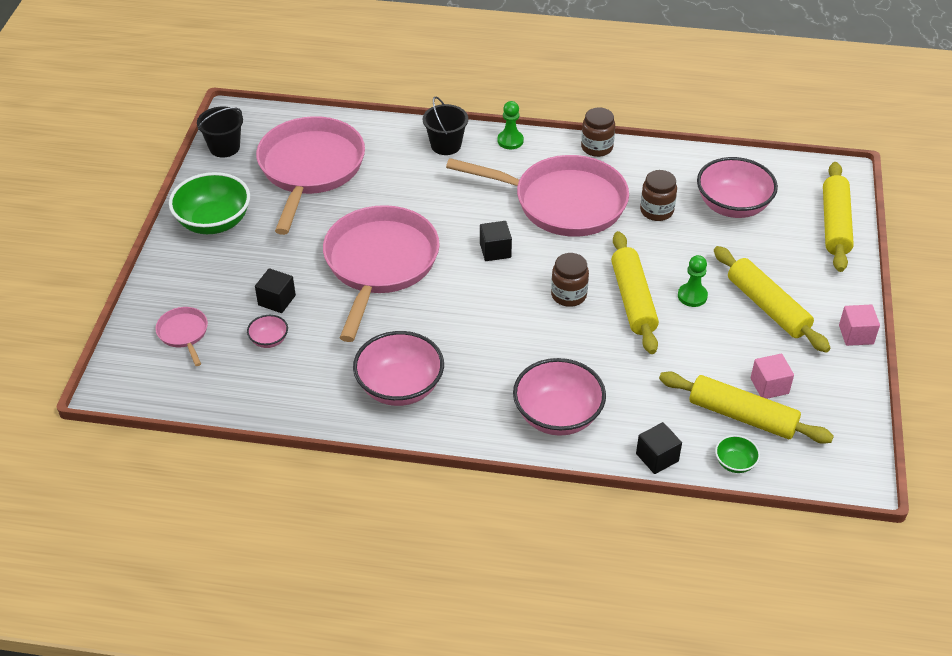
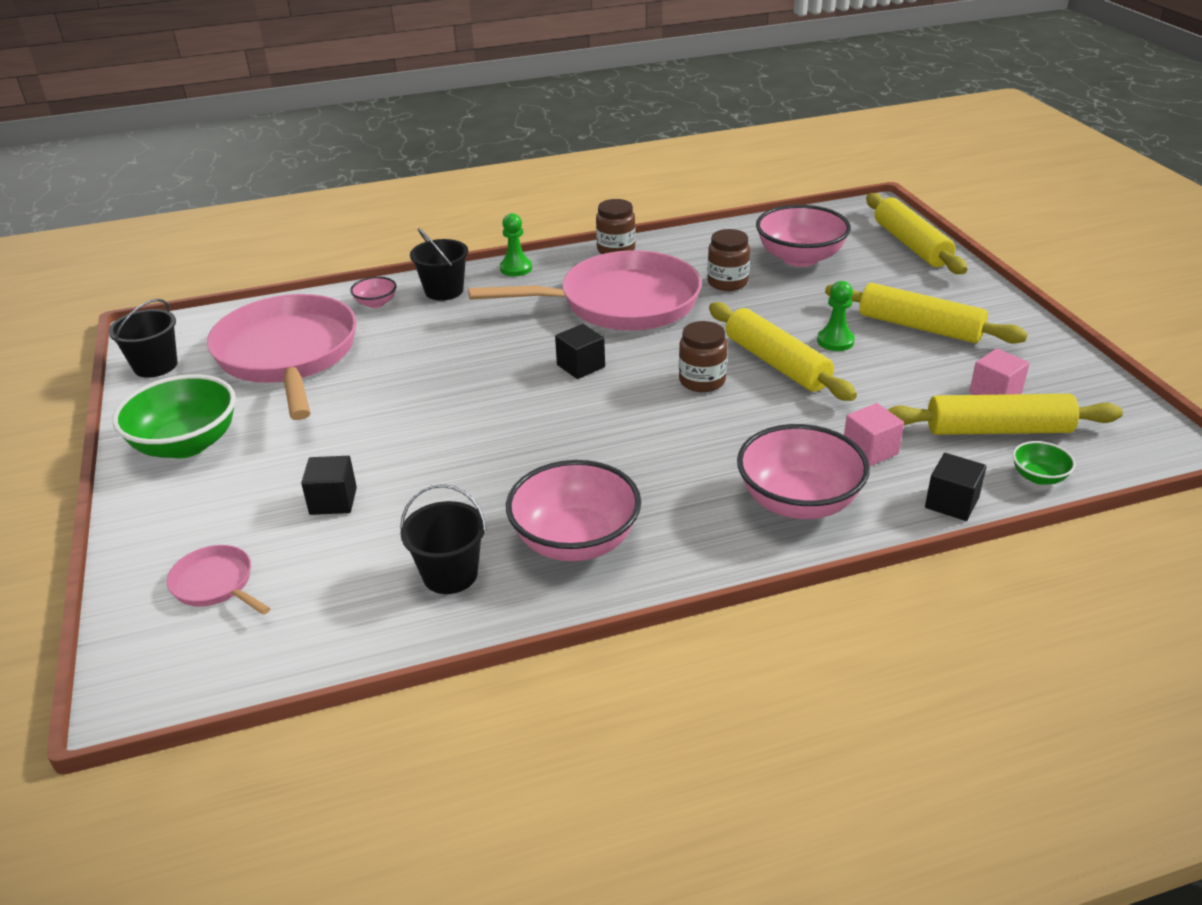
camera: 25 degrees left, 10 degrees down
(269, 340) = (352, 549): pink bowl -> pink bowl (376, 303)
(313, 380) = (450, 574): none -> black bucket
(379, 264) = (448, 421): pink pan -> none
(856, 334) = (1028, 323): pink cube -> pink cube (870, 450)

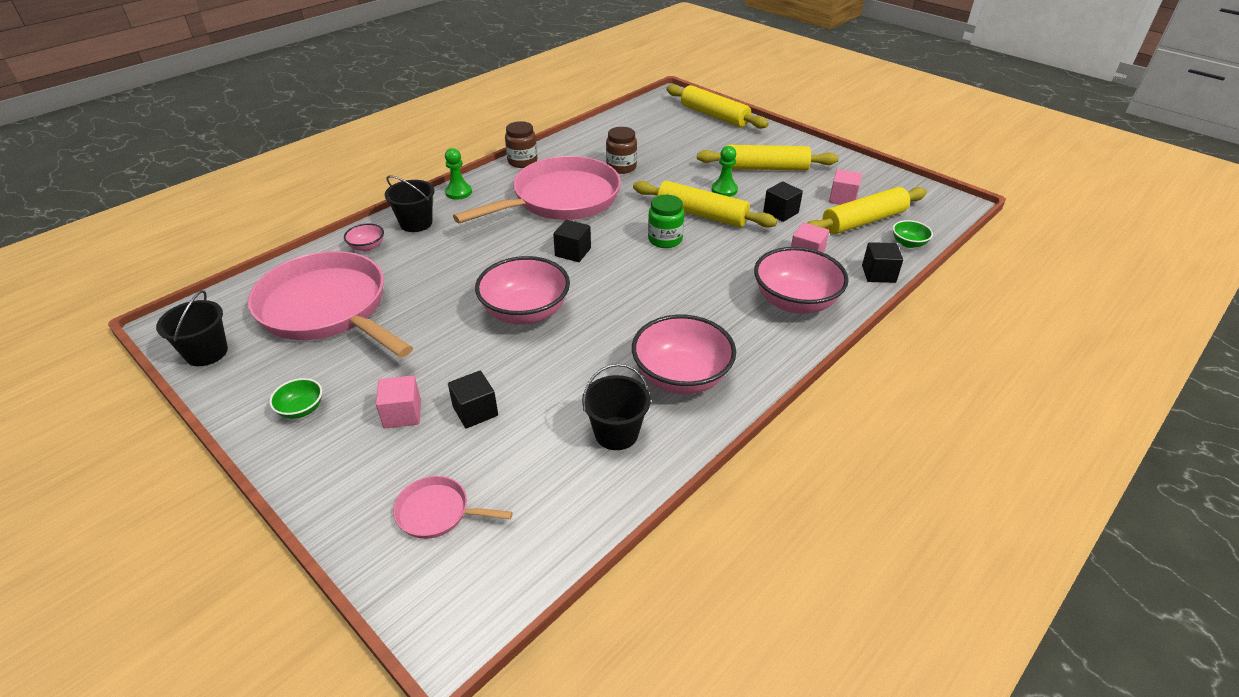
camera: 30 degrees left, 5 degrees up
(186, 444) = (301, 409): green bowl -> green bowl, size x0.47
(266, 479) = (402, 414): none -> pink cube
(702, 381) = (665, 239): brown jar -> green jar
(800, 258) = (653, 139): pink bowl -> pink bowl (525, 312)
(886, 388) = (780, 212): none -> black cube

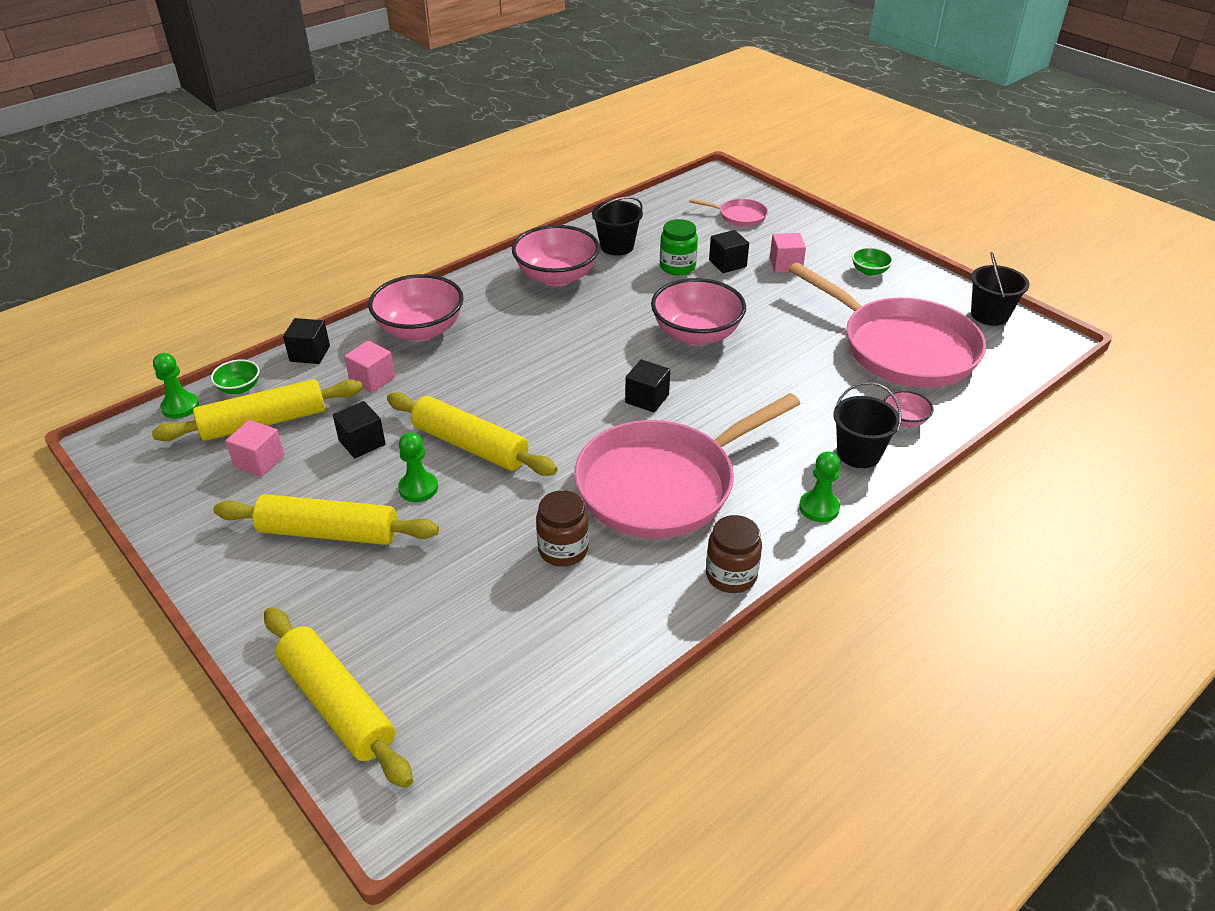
camera: 175 degrees left, 0 degrees up
(665, 239) = (531, 409): green jar -> green jar (677, 267)
(938, 228) = (180, 407): none -> green pawn

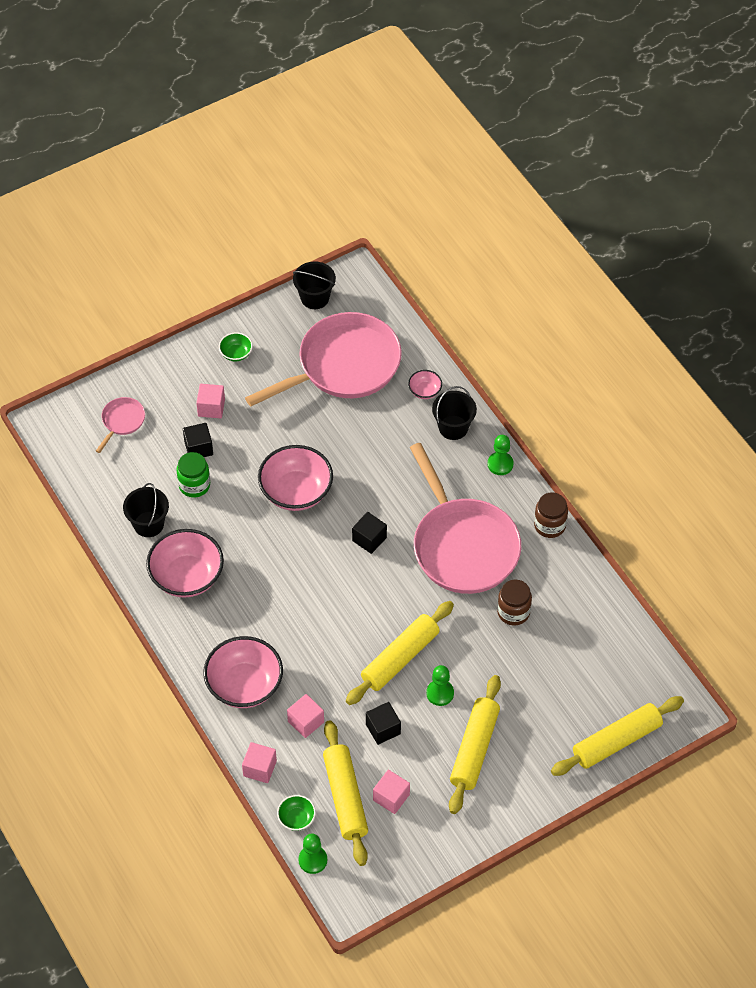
camera: 80 degrees left, 15 degrees up
(310, 354) = (260, 768): black cube -> pink cube

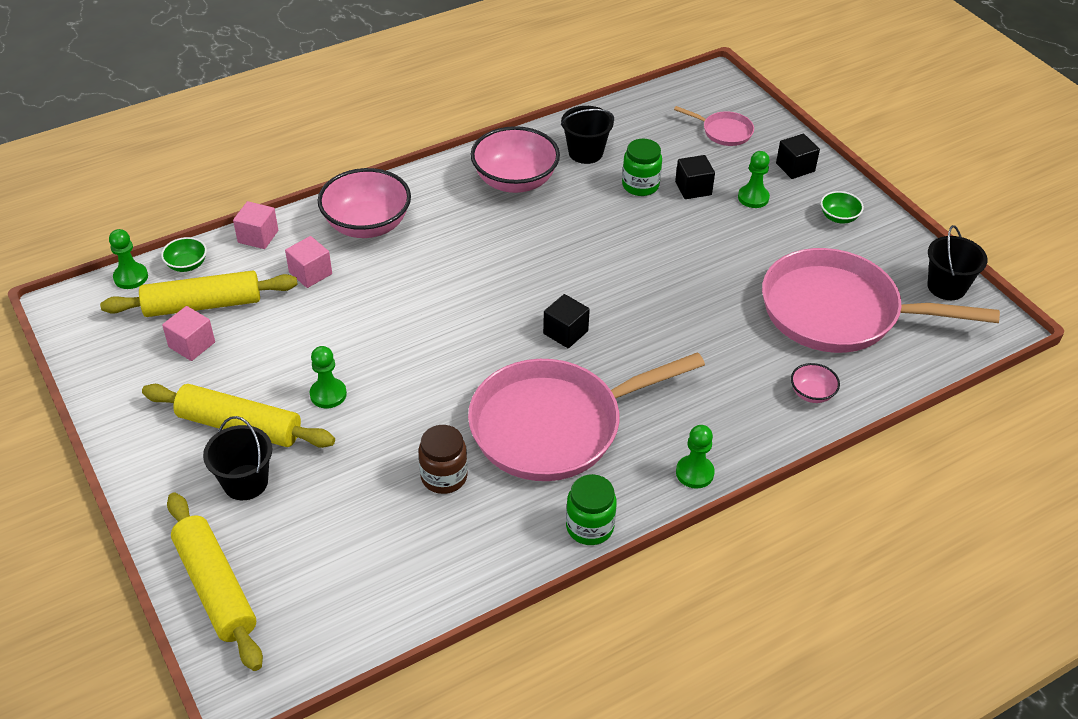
camera: 90 degrees right, 10 degrees down
(211, 408) = (753, 198): pink cube -> green pawn
(296, 492) = (635, 267): pink bowl -> none
(343, 366) = (839, 312): pink pan -> pink pan turned 135 degrees clockwise
(383, 729) = (287, 339): black cube -> black cube (795, 167)
(400, 658) = (385, 357): yellow rolling pin -> none
(453, 427) = (753, 422): black bucket -> black bucket (245, 482)
(549, 525) = (589, 527): brown jar -> green jar

